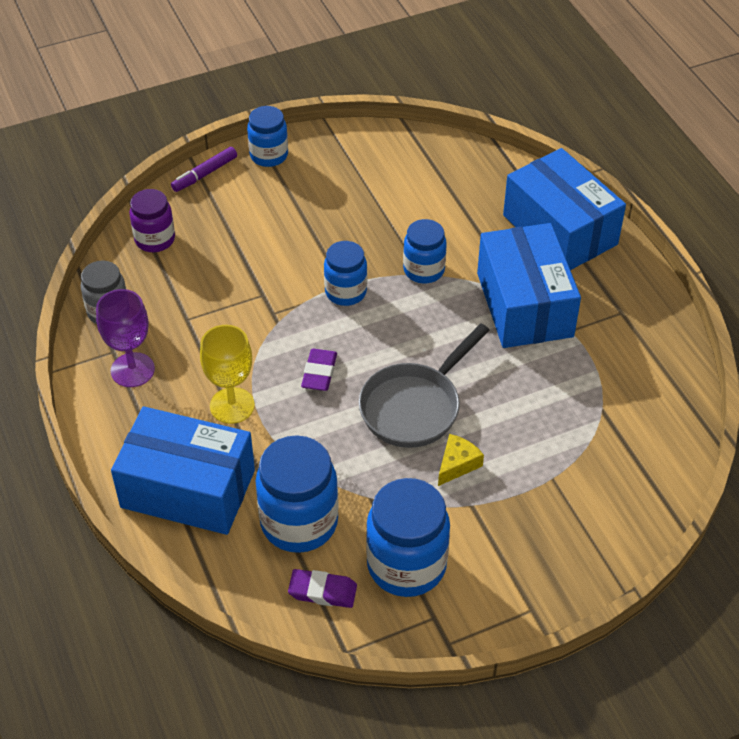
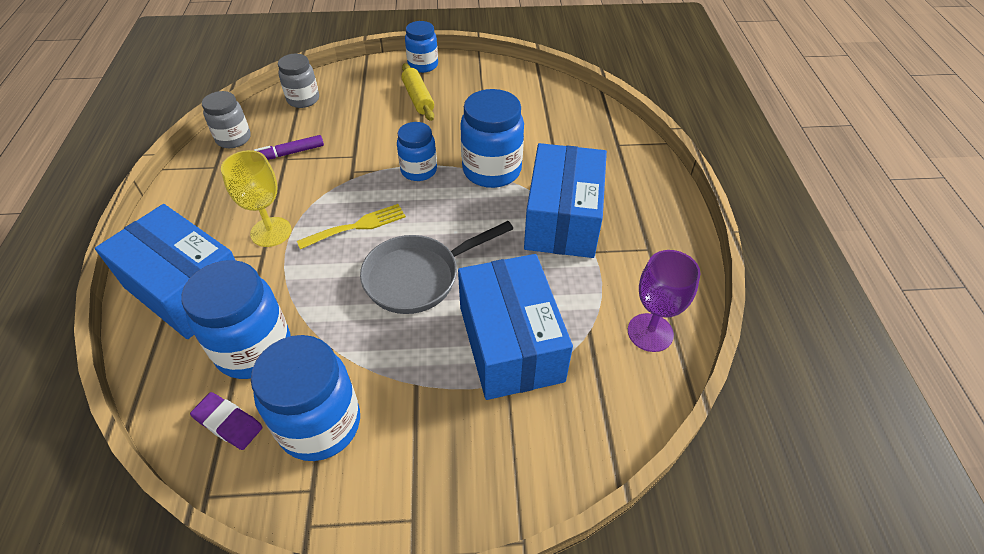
camera: 20 degrees right, 0 degrees up
(132, 370) = (218, 184): purple goblet -> purple goblet (650, 332)
(155, 239) = (303, 99): purple jar -> grey jar
(204, 174) = (369, 67): purple marker -> purple marker (289, 153)
(290, 202) = (418, 98): none -> yellow rolling pin
(319, 373) = (357, 226): purple eraser -> yellow fork
(424, 270) = (492, 170): blue jar -> blue jar, size x1.62
(457, 464) = (425, 340): yellow cheese -> none
(560, 230) = (624, 168): blue box -> blue box (510, 343)

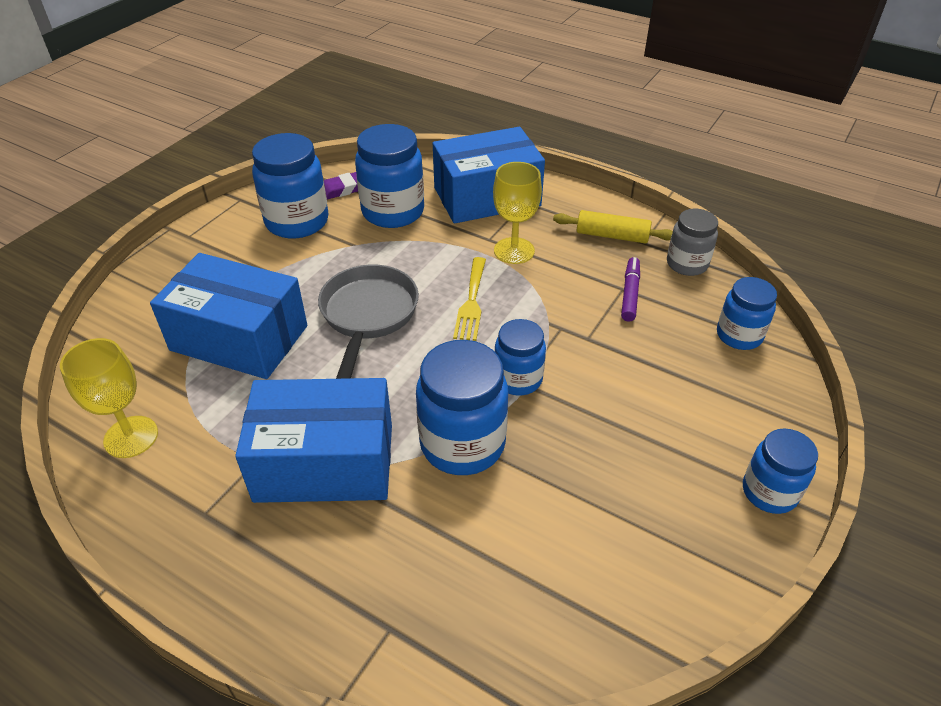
camera: 125 degrees right, 5 degrees down
(303, 99) = (739, 335): grey jar -> blue jar
(418, 98) = (675, 444): yellow rolling pin -> yellow rolling pin (612, 236)
(562, 219) = (325, 462): blue box -> blue box turned 45 degrees counterclockwise
(650, 332) = (131, 437): purple goblet -> yellow goblet

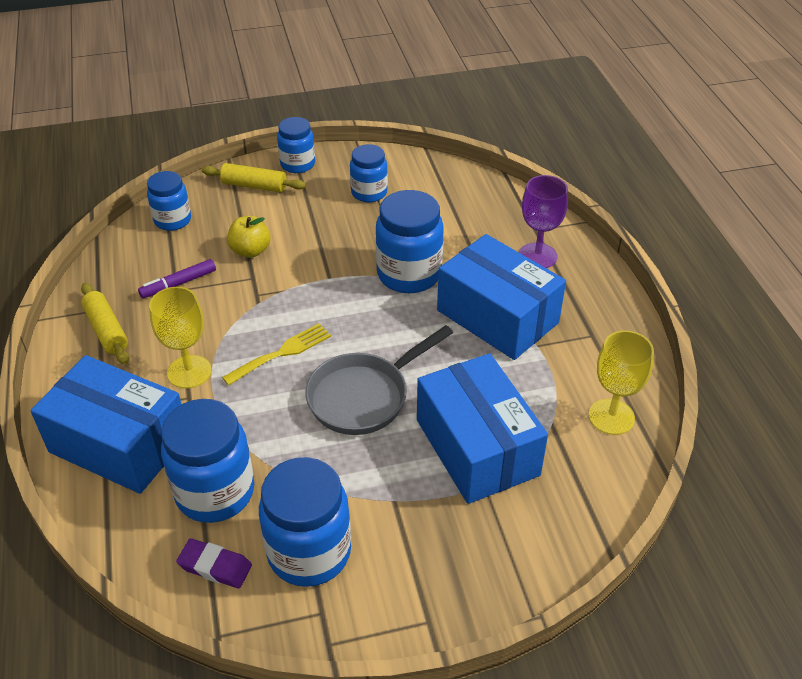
camera: 135 degrees left, 0 degrees up
(349, 582) = (537, 256): none -> purple goblet
(518, 379) = (330, 284): blue jar -> blue jar (369, 193)
(630, 358) = (250, 251): none -> yellow apple
(687, 264) = (108, 275): grey jar -> none
(752, 426) = (254, 186): none -> yellow rolling pin

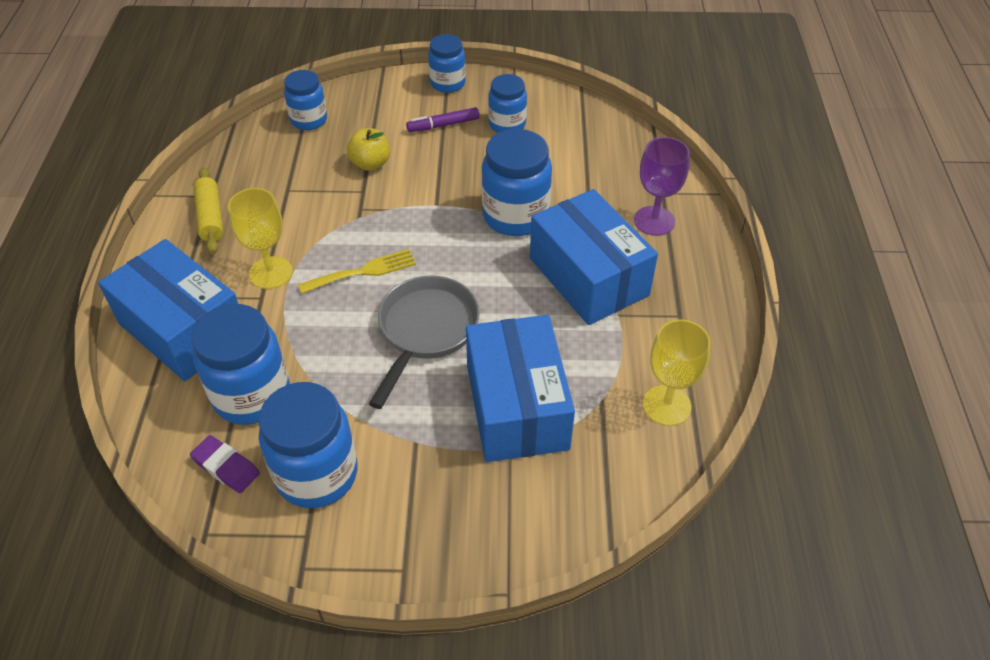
camera: 15 degrees right, 5 degrees up
(178, 284) = (292, 184): purple marker -> purple marker (443, 125)
(254, 186) = (398, 98): yellow rolling pin -> none
(364, 396) = (425, 331): grey pan -> grey pan turned 135 degrees clockwise

